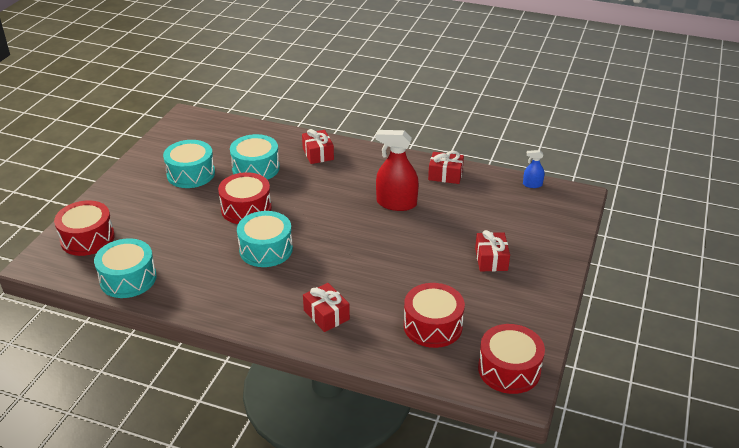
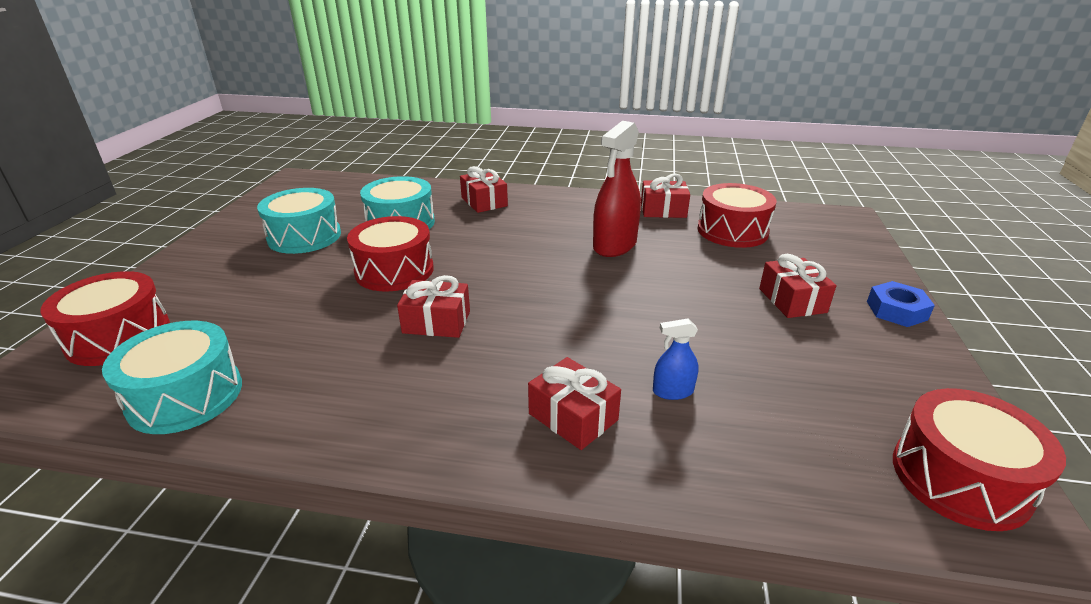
camera: 10 degrees left, 5 degrees down
(266, 249) = (436, 322): turquoise drum -> red gift
(396, 203) = (615, 245): red spray bottle -> red spray bottle turned 60 degrees counterclockwise
(433, 326) = (770, 413): red drum -> red drum (732, 231)
(532, 184) = (780, 211): blue spray bottle -> blue spray bottle (673, 391)
(553, 274) = (896, 310): none -> blue nut

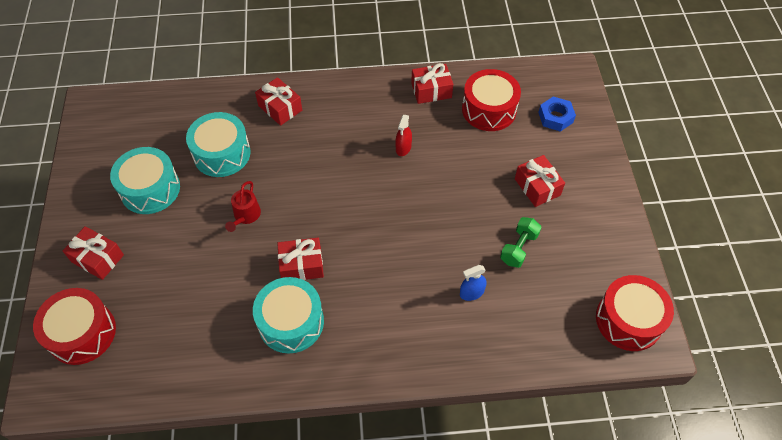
camera: 15 degrees left, 25 degrees up
(185, 396) = (169, 371): turquoise drum -> turquoise drum (291, 322)
(394, 270) = (245, 216): red drum -> red watering can
(573, 417) = (417, 328): red gift -> red gift (97, 258)
(615, 245) = (403, 148): red spray bottle -> red spray bottle, size x0.49
(757, 355) = (518, 248): none -> green dumbbell
(896, 310) = (604, 183): blue nut -> blue nut (555, 117)

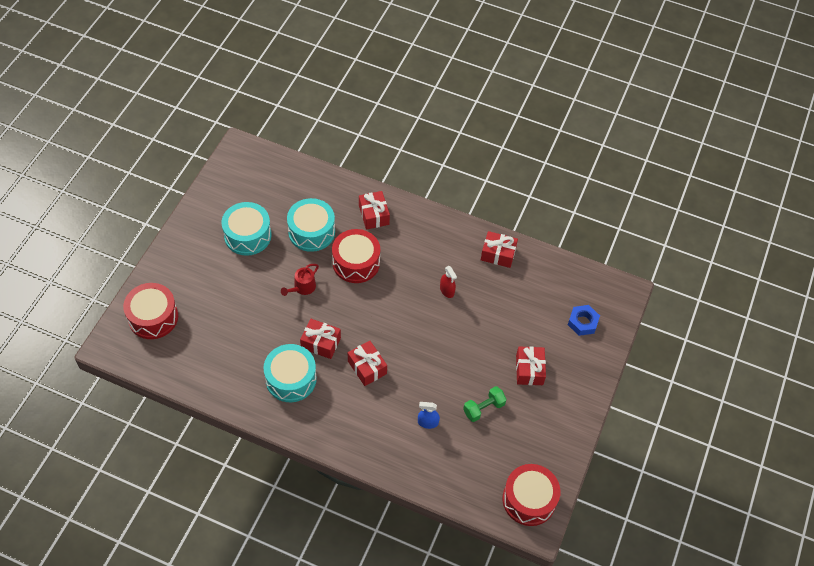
camera: 25 degrees right, 0 degrees up
(97, 258) = (188, 270): red gift -> red gift (367, 367)
(403, 148) = (447, 290): red spray bottle -> red spray bottle turned 75 degrees counterclockwise
(489, 109) = (533, 291): red drum -> red drum (356, 263)

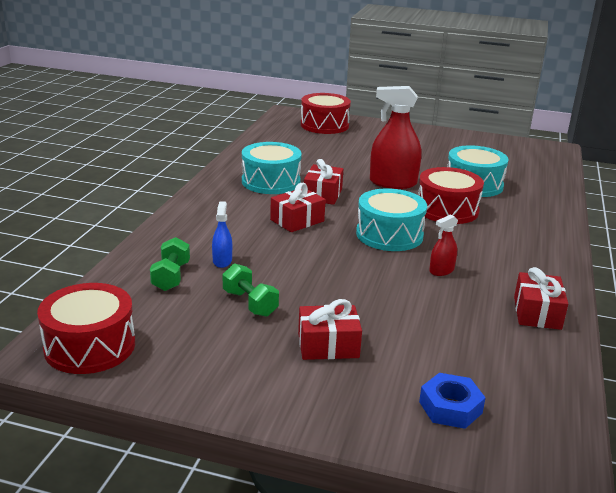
camera: 85 degrees right, 30 degrees down
(248, 235) = (444, 156): turquoise drum -> turquoise drum (389, 235)
(302, 288) = (393, 183): red watering can -> red spray bottle
(374, 215) = (528, 218): red gift -> none
(448, 456) = (171, 277): none -> green dumbbell

